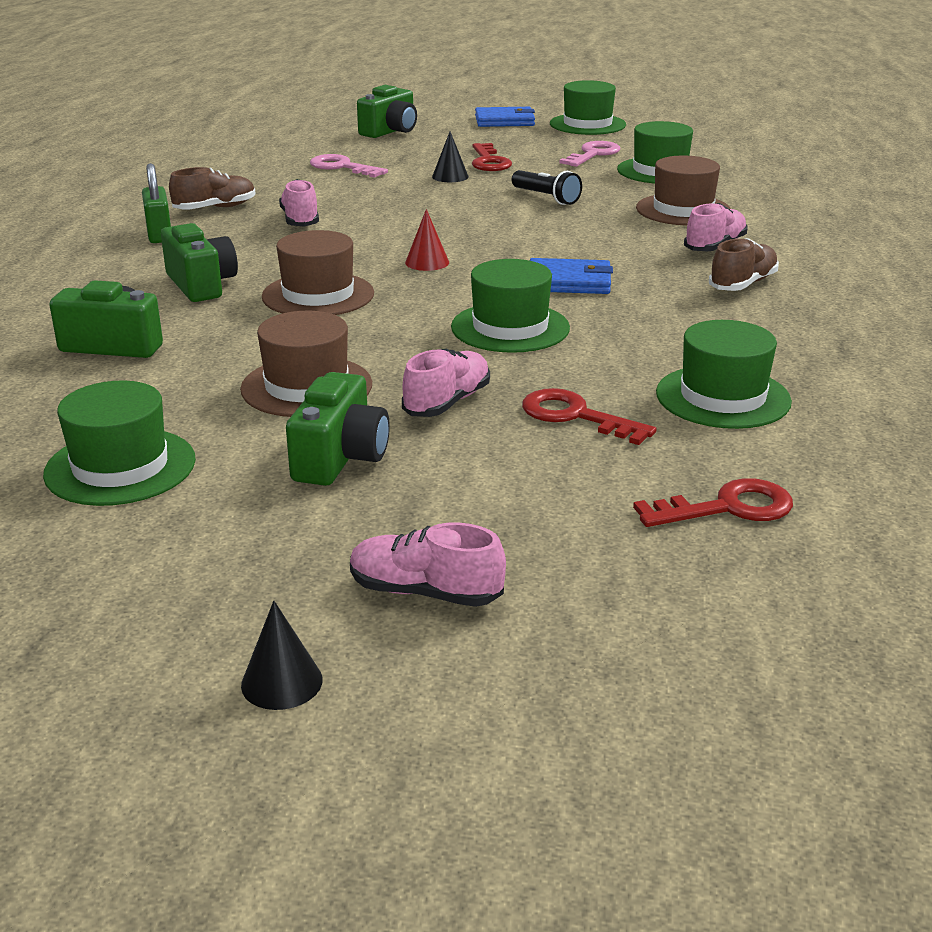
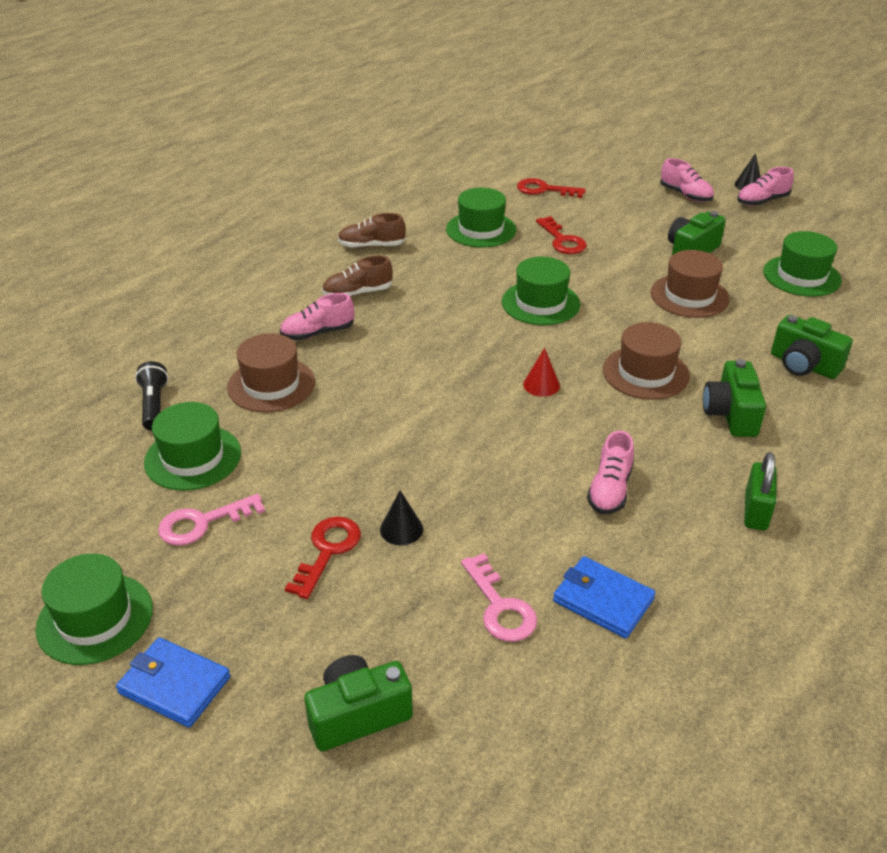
camera: 150 degrees left, 10 degrees up
(215, 208) = (687, 549): brown shoe -> brown shoe (371, 246)
(447, 402) = (619, 265): pink shoe -> pink shoe (762, 201)
(546, 198) = (355, 447): black flashlight -> black flashlight (154, 405)
(569, 281) = (462, 330): blue wallet -> blue wallet (603, 600)

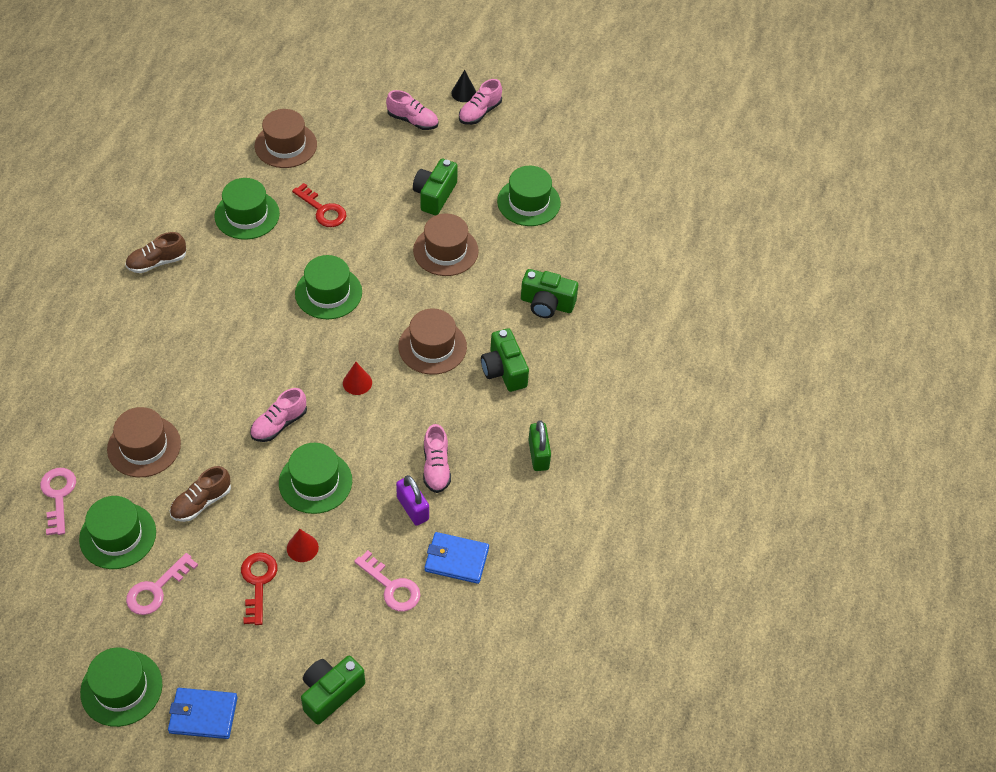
camera: 25 degrees left, 15 degrees up
(154, 405) = (58, 496): black flashlight -> pink key
(318, 333) = (156, 380): pink shoe -> pink shoe (279, 424)
(357, 293) = (170, 324): brown shoe -> brown shoe (201, 502)
(401, 529) = (302, 548): black cone -> red cone
(449, 465) = (315, 482): none -> green hat
(544, 190) = (285, 145): red key -> brown hat
(562, 525) = (412, 508): none -> purple padlock

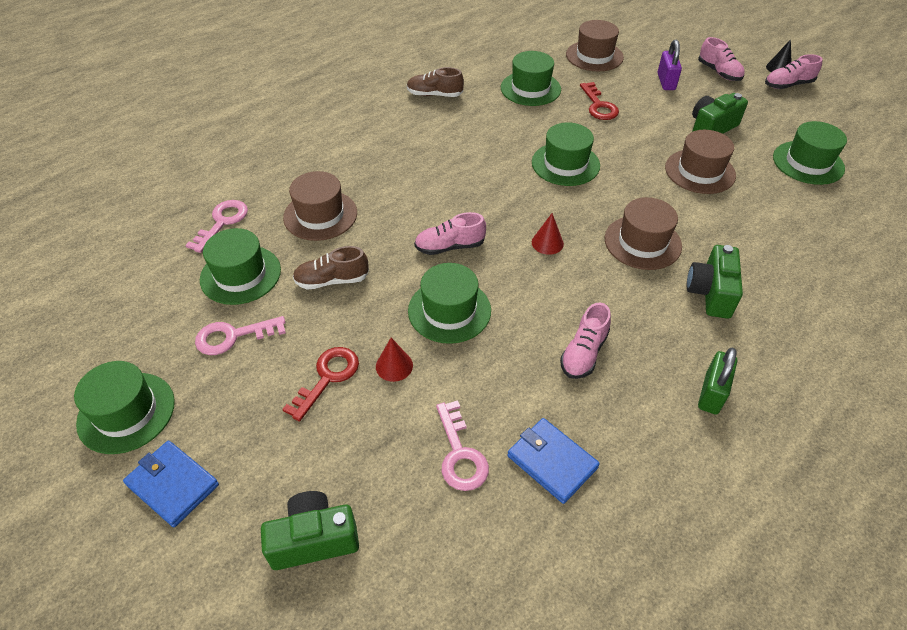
camera: 35 degrees right, 5 degrees down
(412, 508) = (533, 382): purple padlock -> purple padlock (666, 82)
(547, 304) = (789, 252): green camera -> none

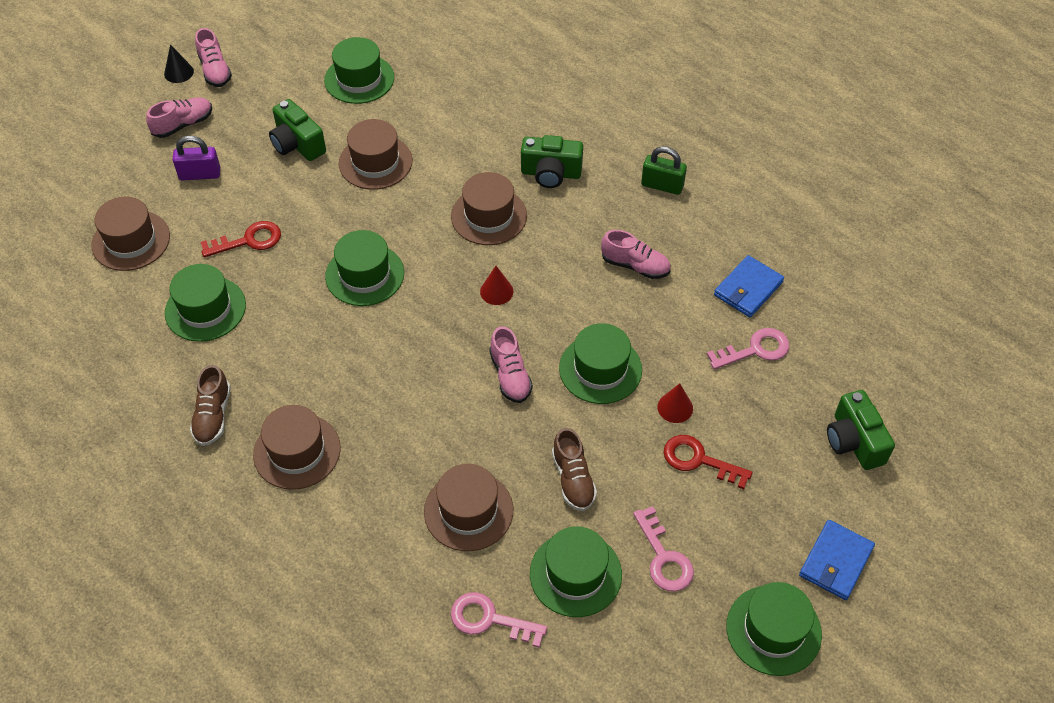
camera: 95 degrees left, 5 degrees up
(396, 131) = (297, 451): none -> brown hat

